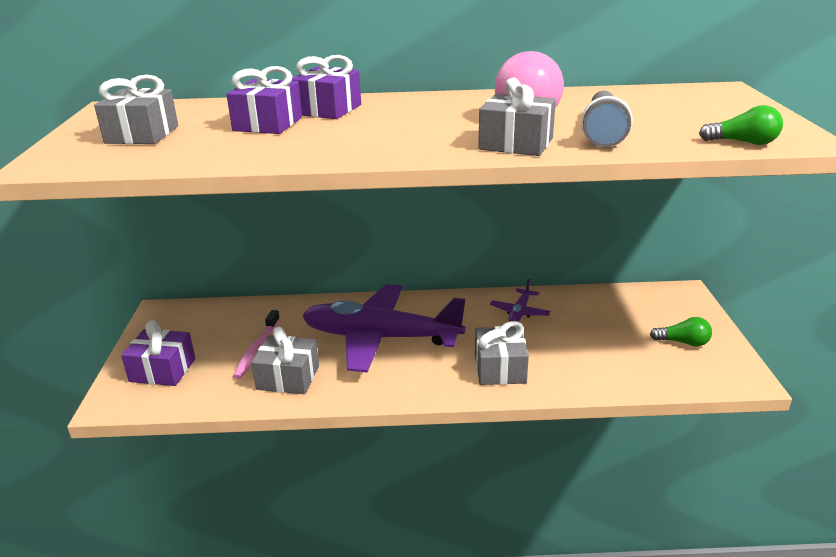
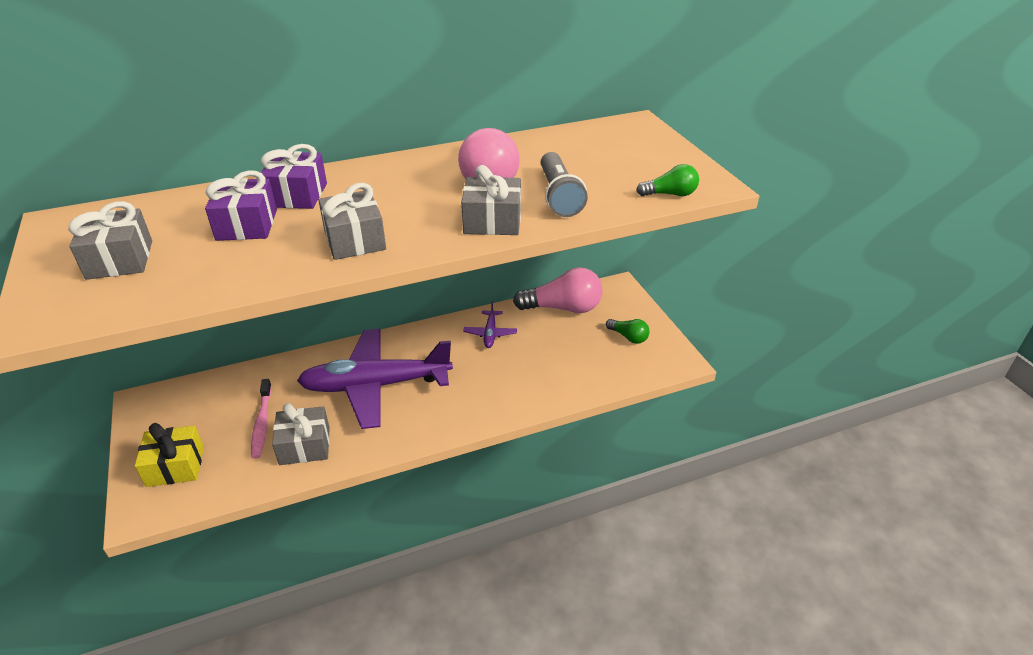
camera: 20 degrees left, 10 degrees up
(162, 370) = (175, 466): purple gift -> yellow gift
(500, 368) = (490, 394): grey gift -> grey gift (355, 240)
(611, 302) = (563, 308): none -> pink light bulb
(683, 342) = (628, 337): green light bulb -> green light bulb turned 45 degrees clockwise

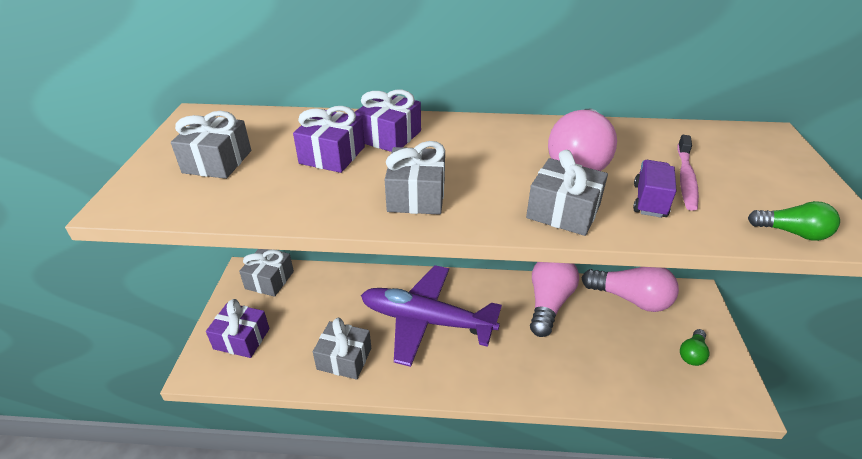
camera: 25 degrees right, 0 degrees up
(175, 466) = (241, 339): yellow gift -> purple gift
(177, 401) = (269, 280): none -> grey gift
(262, 423) = (321, 323): pink toothbrush -> pink toothbrush (685, 178)
(490, 333) = (548, 303): purple plane -> pink light bulb
(559, 196) = (649, 201): grey flashlight -> purple truck
(628, 337) = (692, 354): green light bulb -> green light bulb turned 60 degrees clockwise

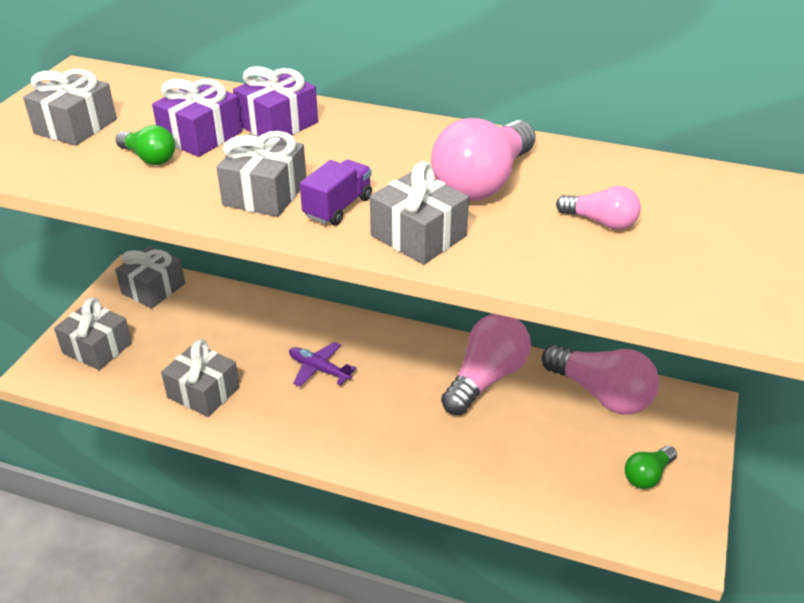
camera: 15 degrees right, 0 degrees up
(241, 339) = (97, 348): purple gift -> grey gift
(426, 321) = (319, 369): purple plane -> purple plane, size x0.41
(649, 201) = (532, 240): purple truck -> purple truck (338, 207)
(685, 178) = (600, 222): pink toothbrush -> pink light bulb
(792, 233) = (678, 302): green light bulb -> green light bulb (149, 158)

